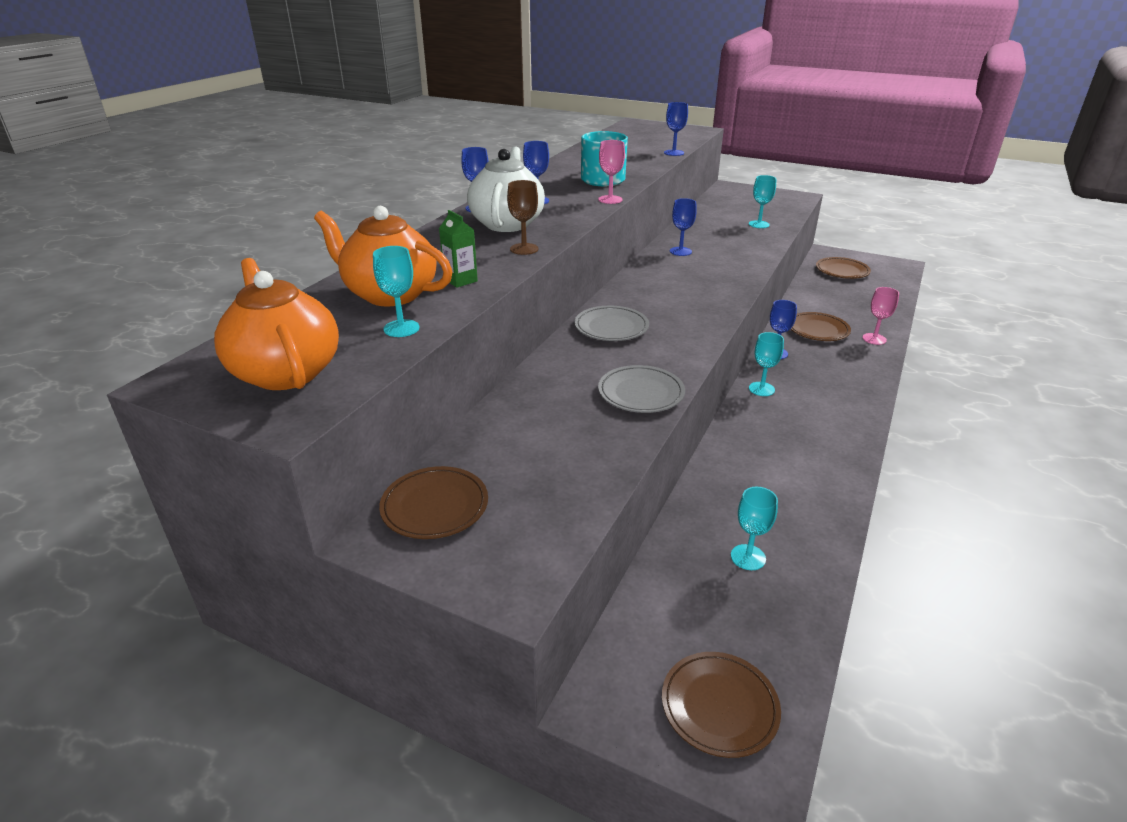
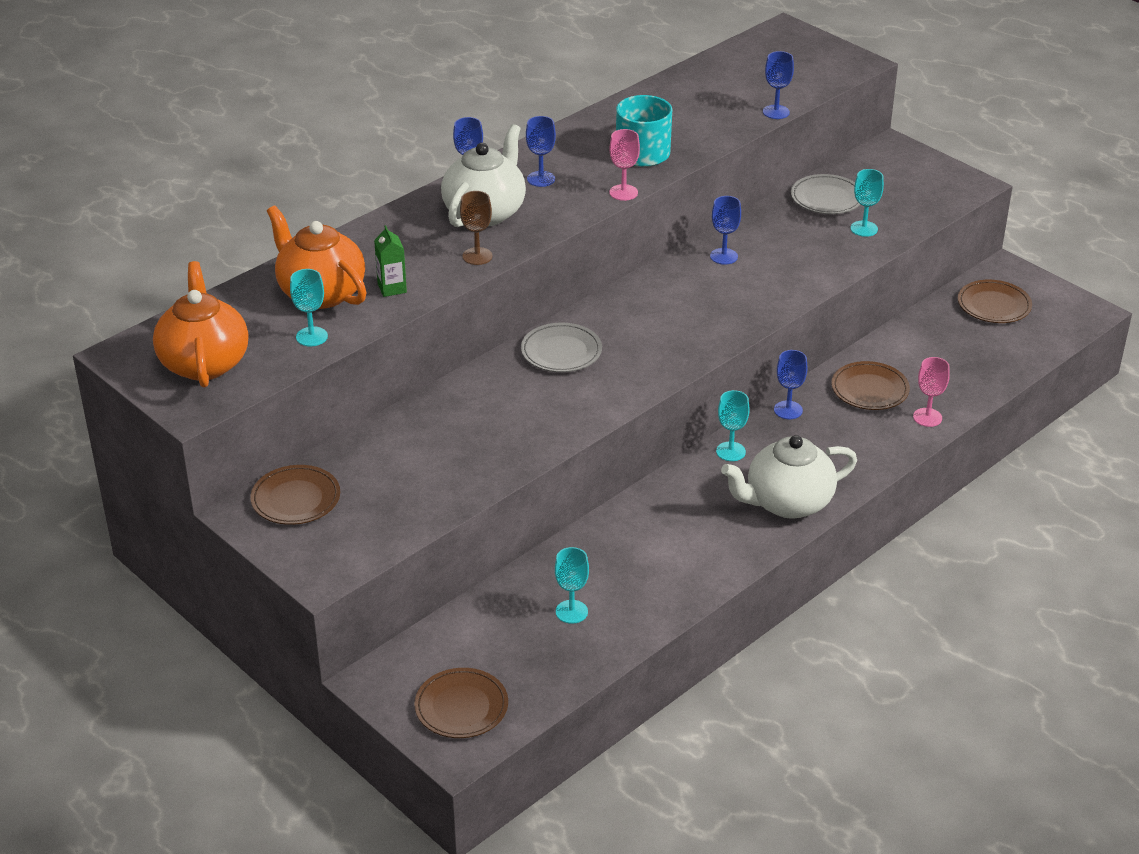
camera: 20 degrees right, 5 degrees up
(641, 393) = (533, 435): grey plate -> grey plate (826, 198)
(840, 416) = (787, 503): none -> white teapot

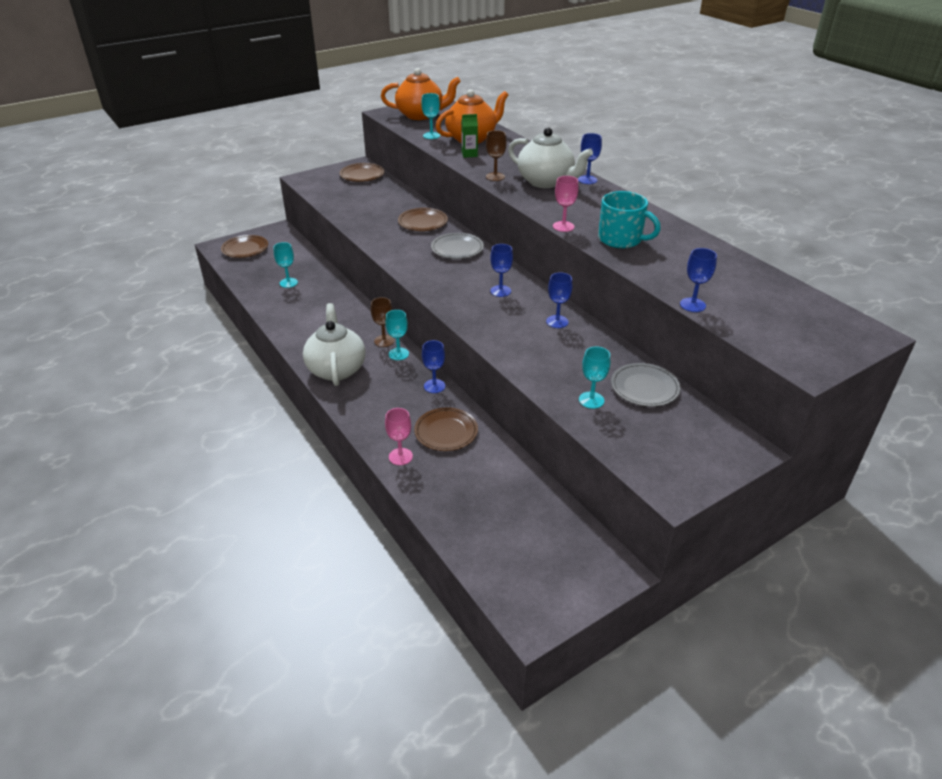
camera: 100 degrees right, 0 degrees up
(541, 179) = (586, 201): blue goblet -> blue goblet (500, 291)
(705, 470) = (384, 341): none -> brown goblet
(994, 305) = (553, 543): brown plate -> brown plate (423, 222)

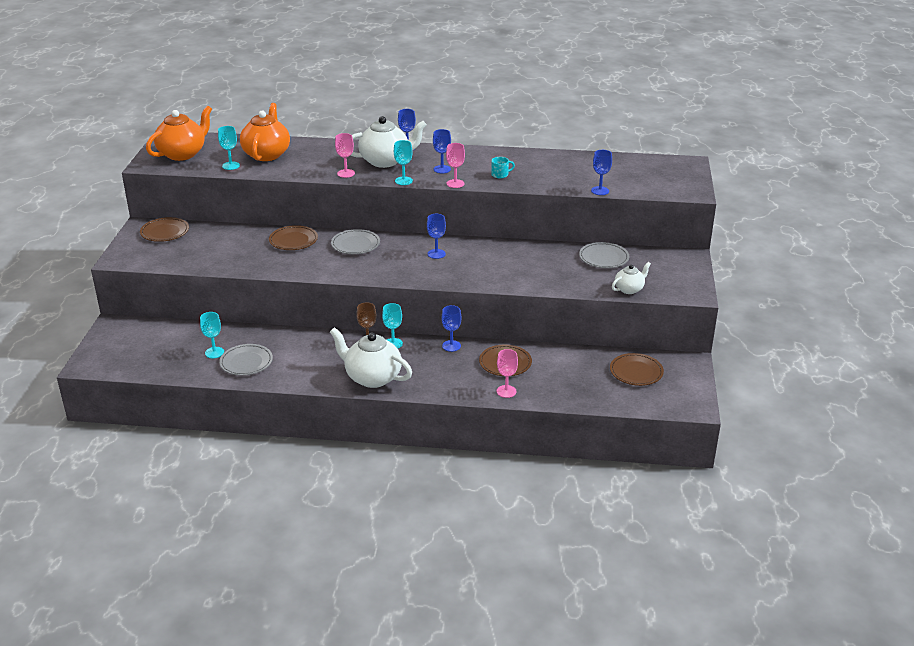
camera: 50 degrees left, 5 degrees down
(245, 249) = (117, 353): brown plate -> brown plate (636, 372)
(291, 302) = (246, 362): none -> grey plate
(469, 154) = (292, 166): green carton -> none
(495, 177) = (346, 173): brown goblet -> pink goblet
(557, 321) = (501, 252): blue goblet -> blue goblet (442, 169)
(591, 400) = (592, 279): turquoise goblet -> turquoise goblet (403, 181)
(609, 435) = (629, 289): none -> white teapot
(621, 239) = (500, 174): turquoise mug -> turquoise mug, size x0.49

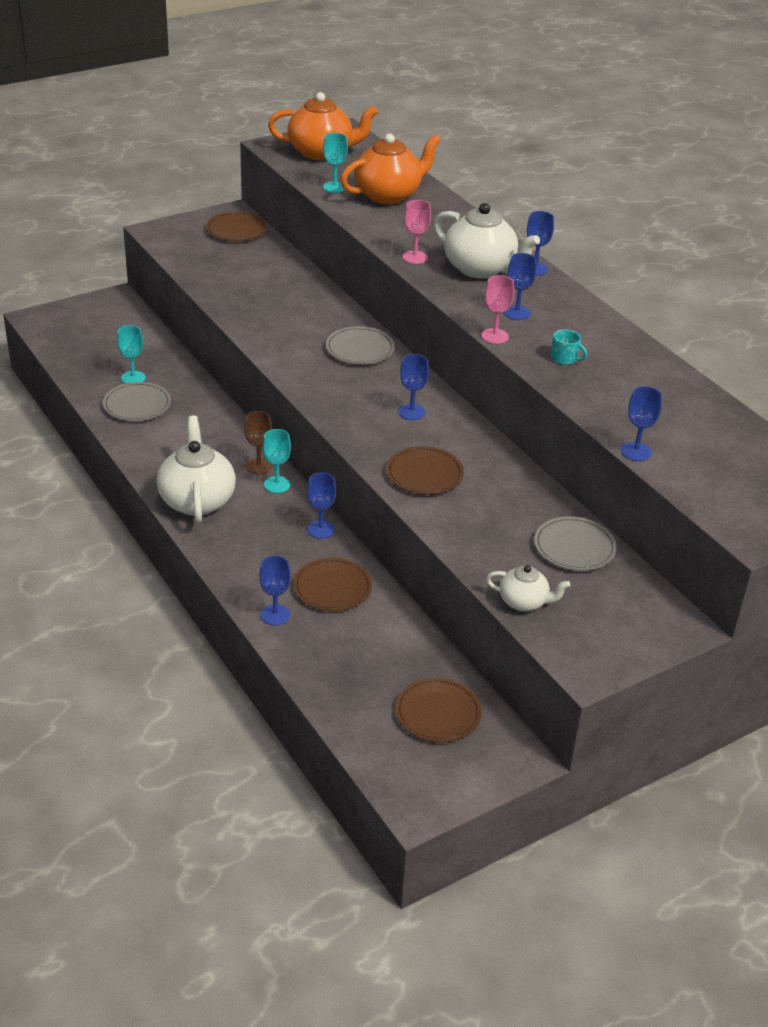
camera: 50 degrees right, 5 degrees up
(293, 240) = (316, 308): brown plate -> brown plate (424, 474)
(403, 181) = (451, 300): turquoise goblet -> none
(506, 391) = (275, 615): pink goblet -> blue goblet

